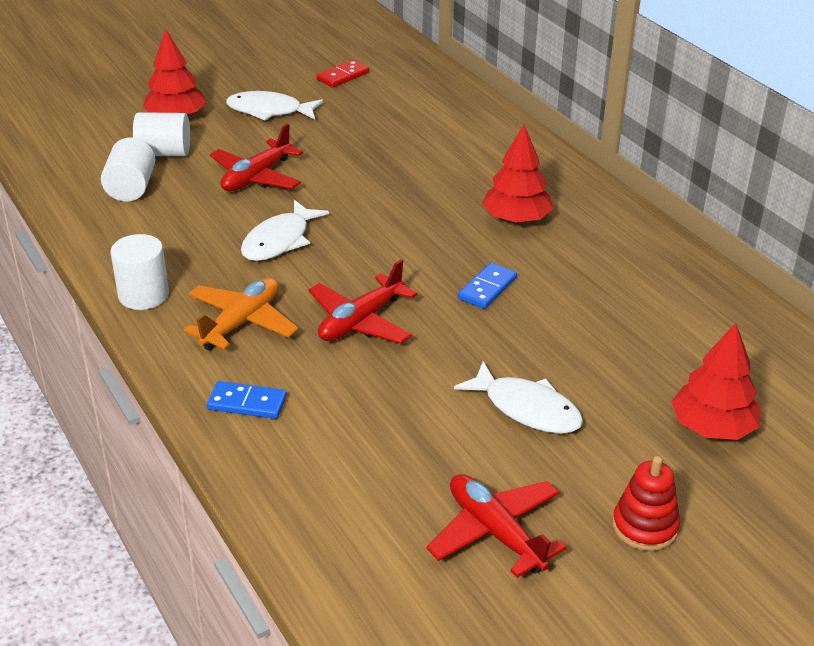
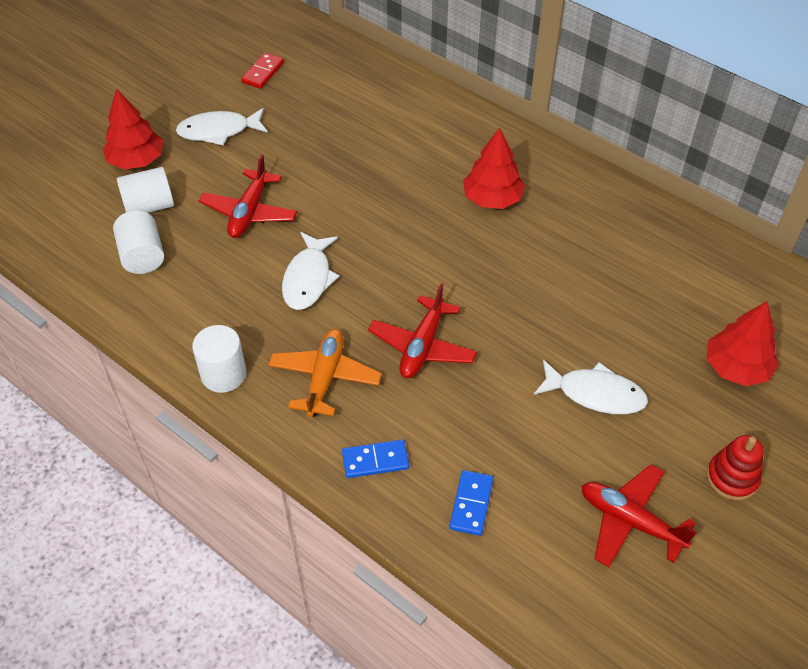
camera: 20 degrees left, 15 degrees up
(487, 288) = (505, 280): blue domino -> blue domino (471, 504)

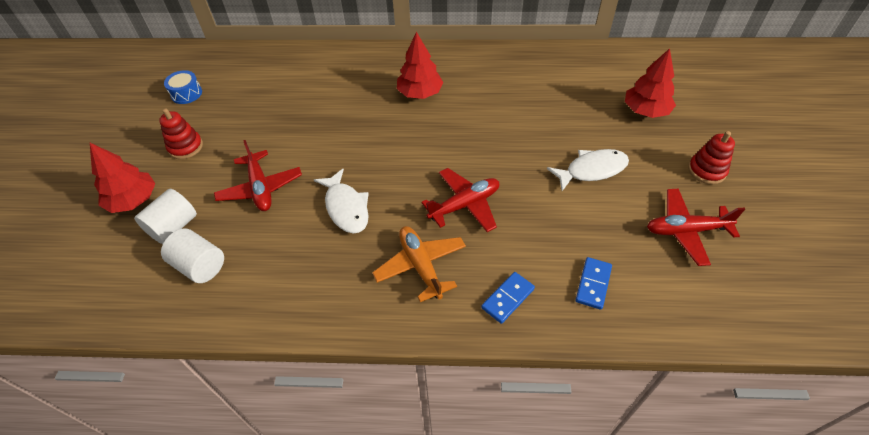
camera: 35 degrees left, 0 degrees up
(218, 131) = (185, 147): white fish -> red stacking toy
(223, 374) = (345, 311): white cylinder -> none
(263, 72) = (186, 94): red domino -> blue drum
(422, 346) = (464, 205): red plane -> red plane turned 105 degrees counterclockwise
(471, 504) = (593, 284): blue domino -> blue domino turned 45 degrees clockwise

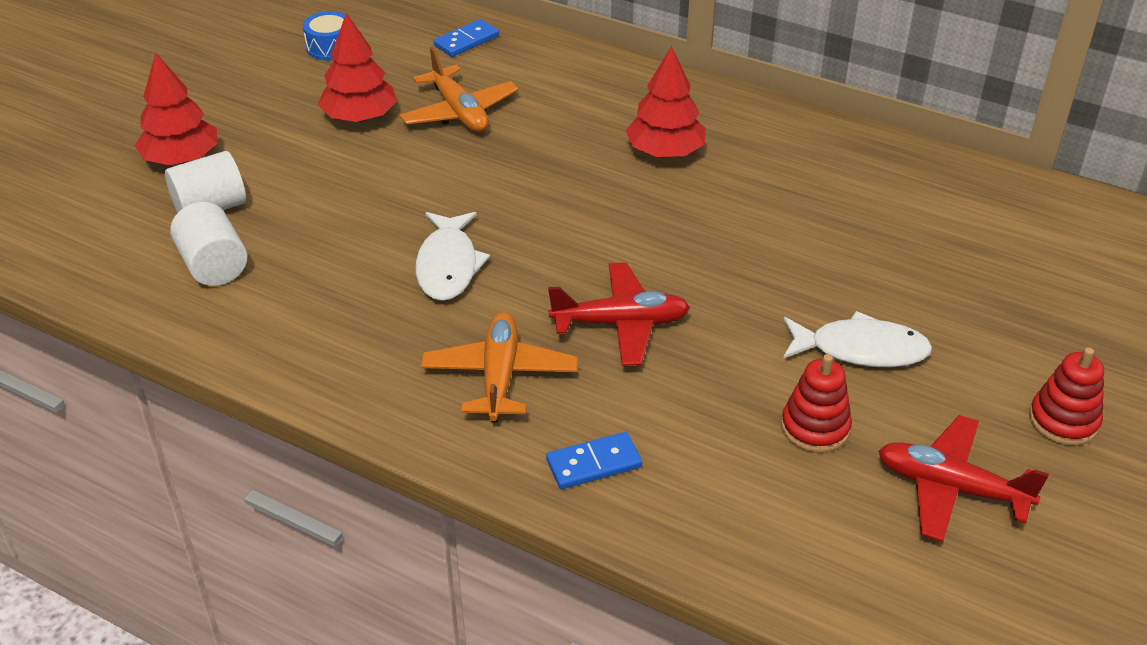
camera: 25 degrees right, 10 degrees down
(185, 147) = (286, 115): red stacking toy -> red stacking toy (815, 427)
(260, 188) = (350, 200): red plane -> none
(291, 108) = (459, 112): none -> orange plane
(593, 284) = (737, 497): blue domino -> blue domino (466, 41)
(645, 111) = (1028, 298): red tree -> red tree (360, 117)

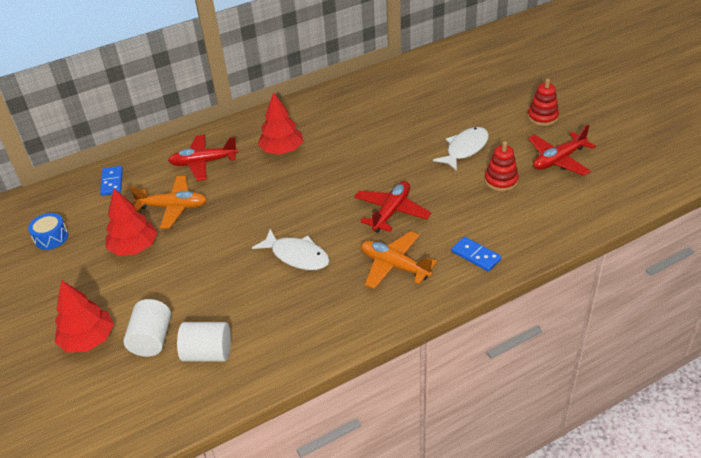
camera: 55 degrees left, 0 degrees up
(571, 95) = (203, 163): none -> red plane
(594, 464) = (476, 255): blue domino -> blue domino turned 60 degrees counterclockwise

